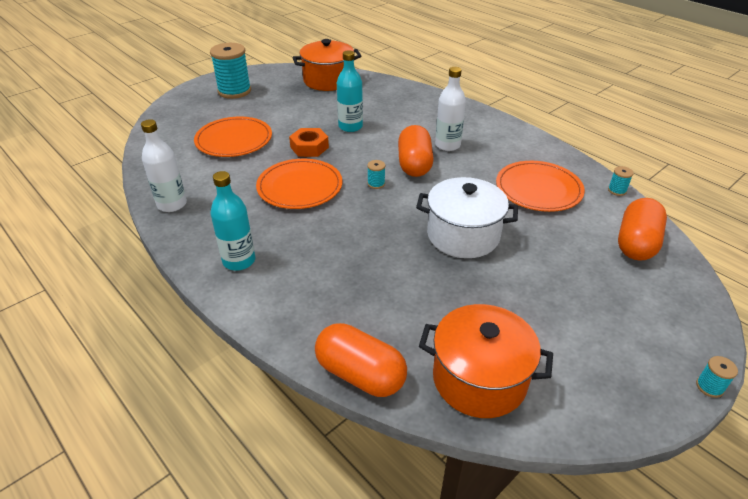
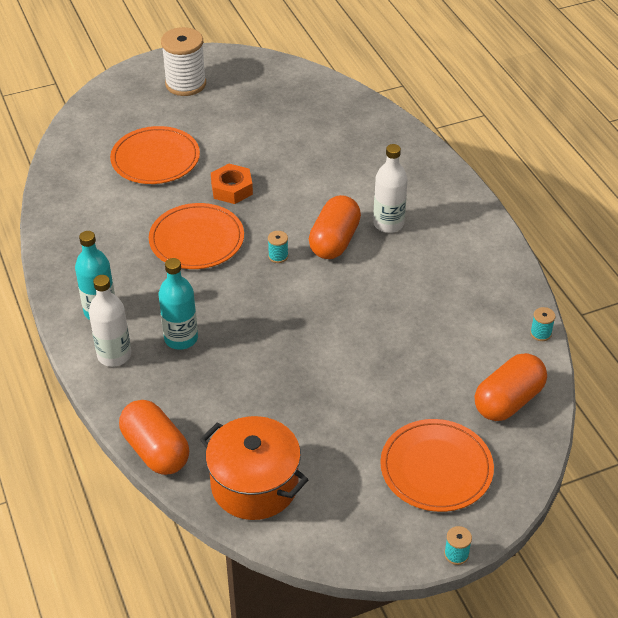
camera: 20 degrees right, 5 degrees up
(172, 204) = (62, 229): white bottle -> white bottle (114, 355)
(234, 91) = (185, 84): turquoise spool -> white spool
(328, 80) = (303, 90): orange pot -> none
(350, 127) = (292, 170): turquoise bottle -> turquoise bottle (181, 338)
(463, 235) = (331, 342): white pot -> none
(538, 189) = (452, 308): orange plate -> orange plate (436, 468)

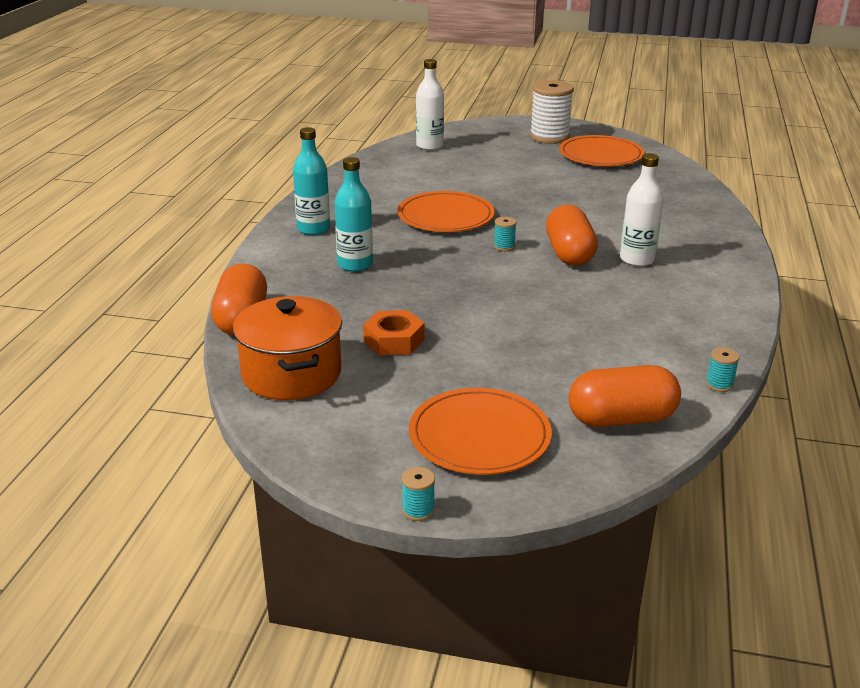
camera: 35 degrees right, 15 degrees down
(114, 355) = (289, 255): white bottle -> white bottle (429, 146)
(155, 159) = (471, 166): orange plate -> orange plate (601, 155)
(232, 189) = (514, 198): orange nut -> orange nut (394, 340)
(334, 241) = (569, 254): orange capsule -> orange capsule turned 60 degrees counterclockwise

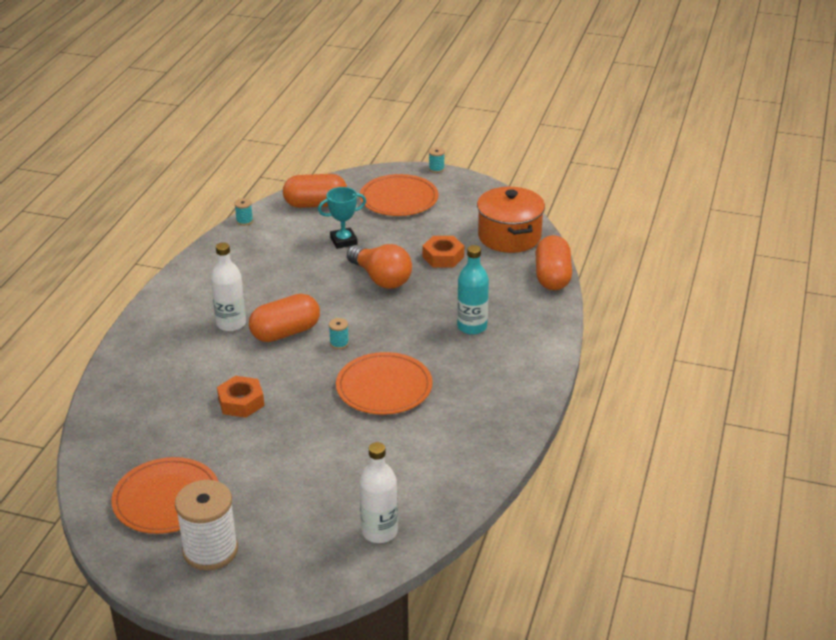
camera: 175 degrees left, 5 degrees up
(313, 229) = (513, 373): turquoise bottle -> none
(476, 310) = (381, 278): none -> orange light bulb
(546, 358) = (343, 241): none -> turquoise trophy
(569, 254) = (285, 332): orange capsule -> orange capsule turned 60 degrees clockwise
(580, 203) = (241, 402): none -> orange nut

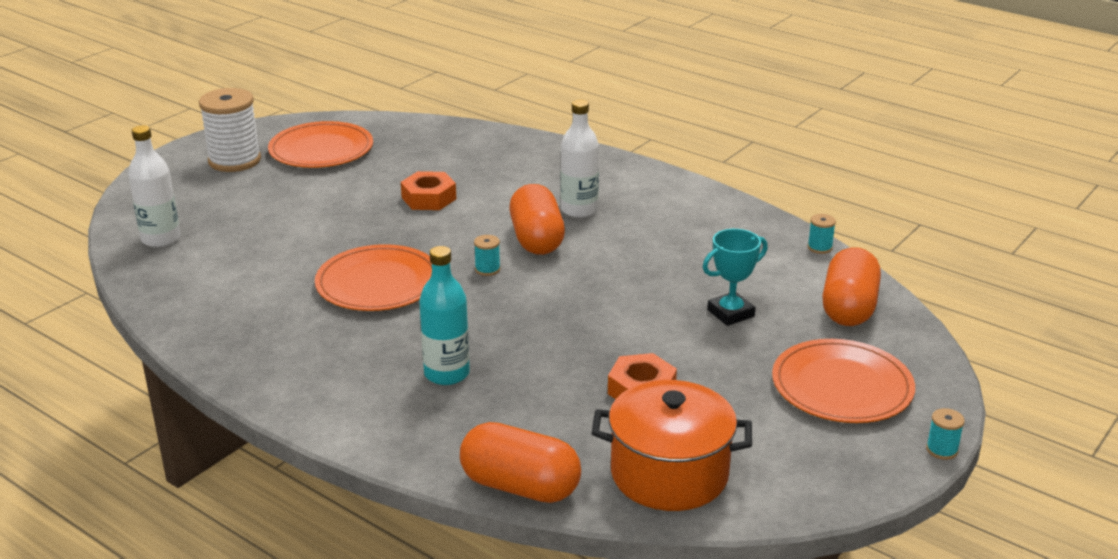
camera: 110 degrees right, 5 degrees down
(343, 241) = (730, 313): turquoise trophy -> turquoise trophy turned 60 degrees clockwise
(381, 278) = (614, 325): orange light bulb -> none

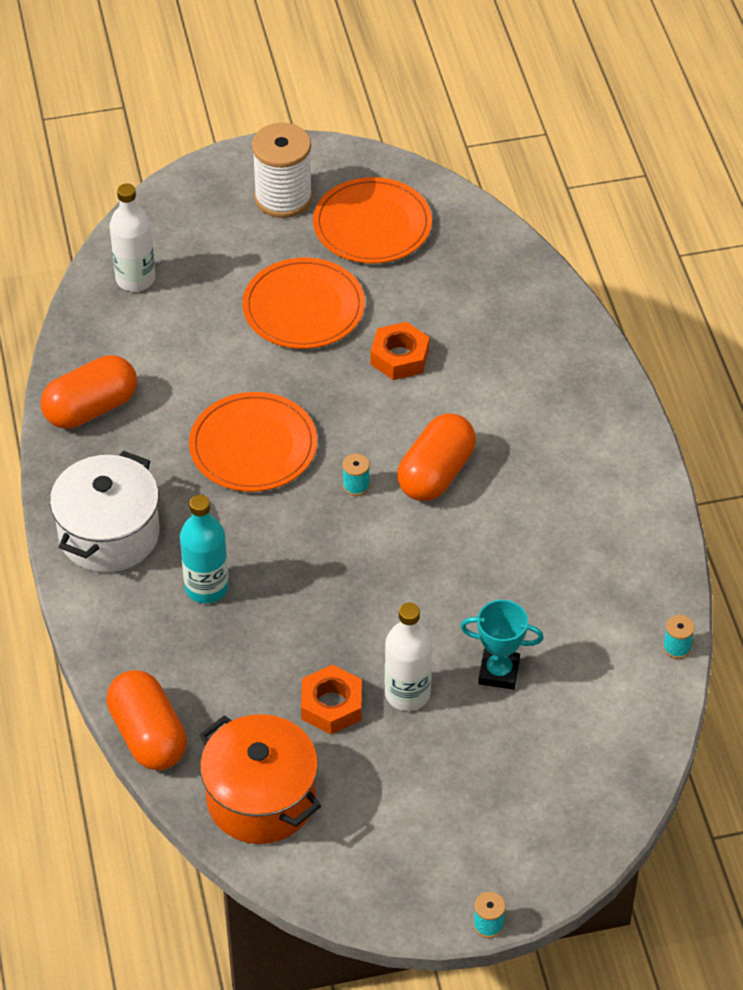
camera: 40 degrees right, 20 degrees up
(319, 382) = (109, 534): none -> white pot
(579, 210) = (515, 457): white bottle -> white bottle (407, 694)
(842, 386) = (492, 811): orange plate -> orange plate (303, 308)
(848, 308) = (607, 735): orange capsule -> orange capsule (91, 408)

